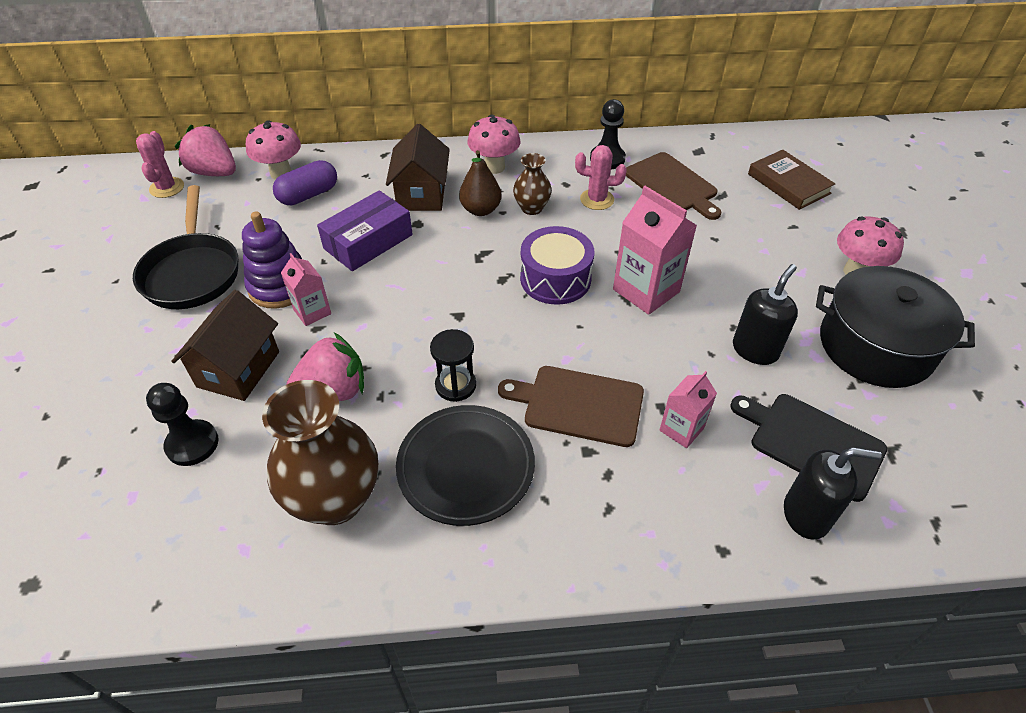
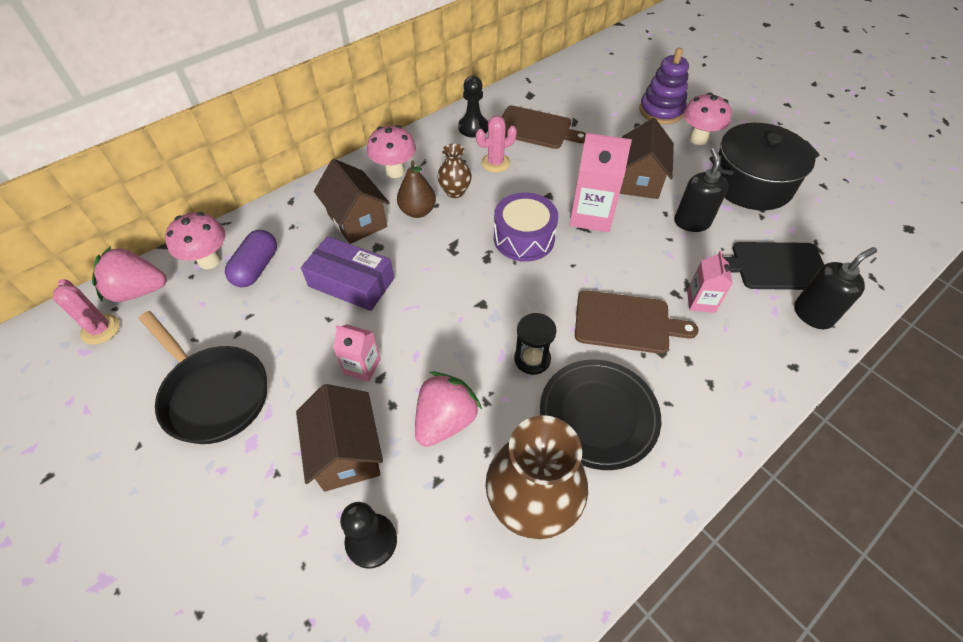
camera: 35 degrees left, 5 degrees up
(280, 286) = (311, 361): purple stacking toy -> purple stacking toy (661, 111)
(368, 242) = (351, 282): purple box -> purple box turned 75 degrees counterclockwise
(579, 405) = (626, 322): brown cutting board -> brown cutting board turned 150 degrees counterclockwise
(736, 282) = (639, 180): none -> brown house
(788, 184) = (607, 95): brown book -> none

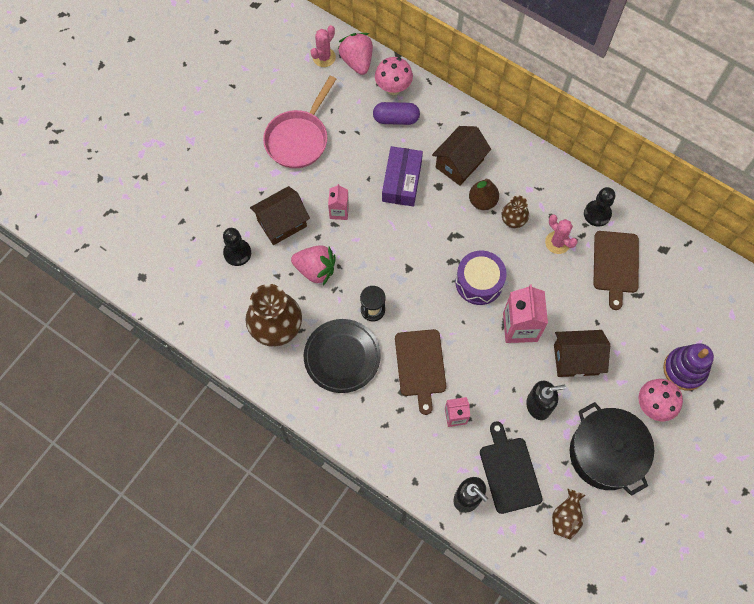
camera: 75 degrees right, 15 degrees up
(213, 394) = (299, 139): black pan -> pink pan
(395, 171) = (520, 171): pink mushroom -> none
(828, 230) = (565, 517): none -> brown vase

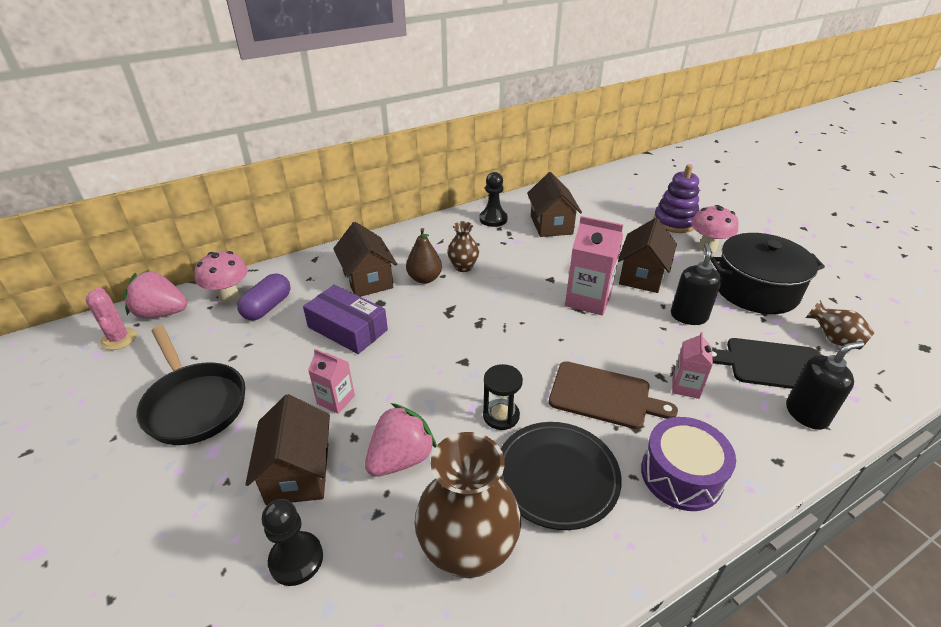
camera: 65 degrees left, 30 degrees down
(299, 139) = (194, 404): pink pan -> black pan
(479, 282) = (518, 311): purple drum -> purple drum (681, 475)
(557, 242) = (506, 248): pink cactus -> none
(615, 264) = (551, 225): brown cutting board -> brown house

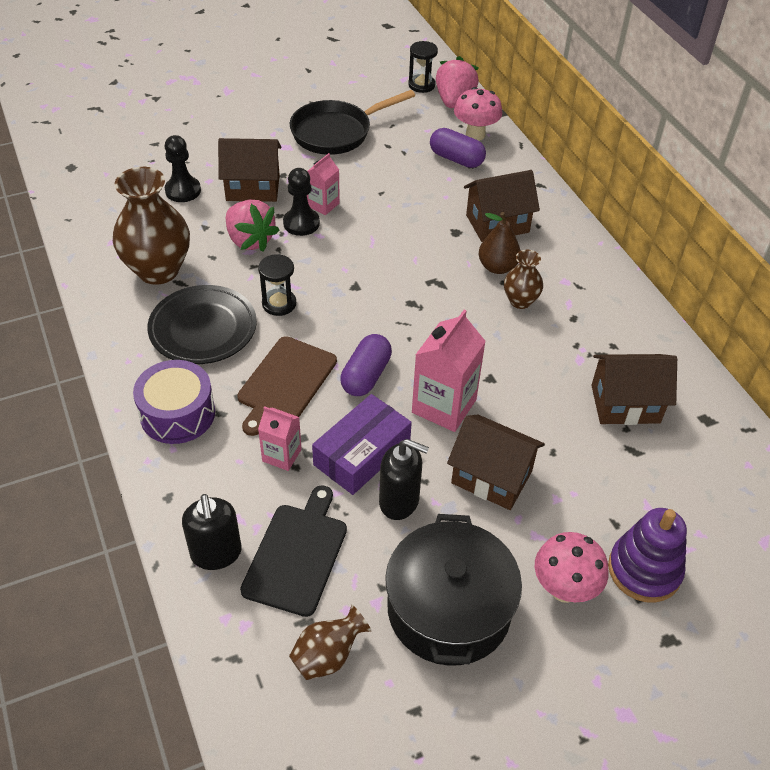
camera: 95 degrees right, 10 degrees up
(119, 339) = (421, 85): pink cactus -> black hourglass
(347, 328) = (417, 210): purple box -> purple box (362, 453)
(493, 219) = (637, 342): black pawn -> black pawn (301, 223)
(574, 344) = (366, 376): none -> purple capsule

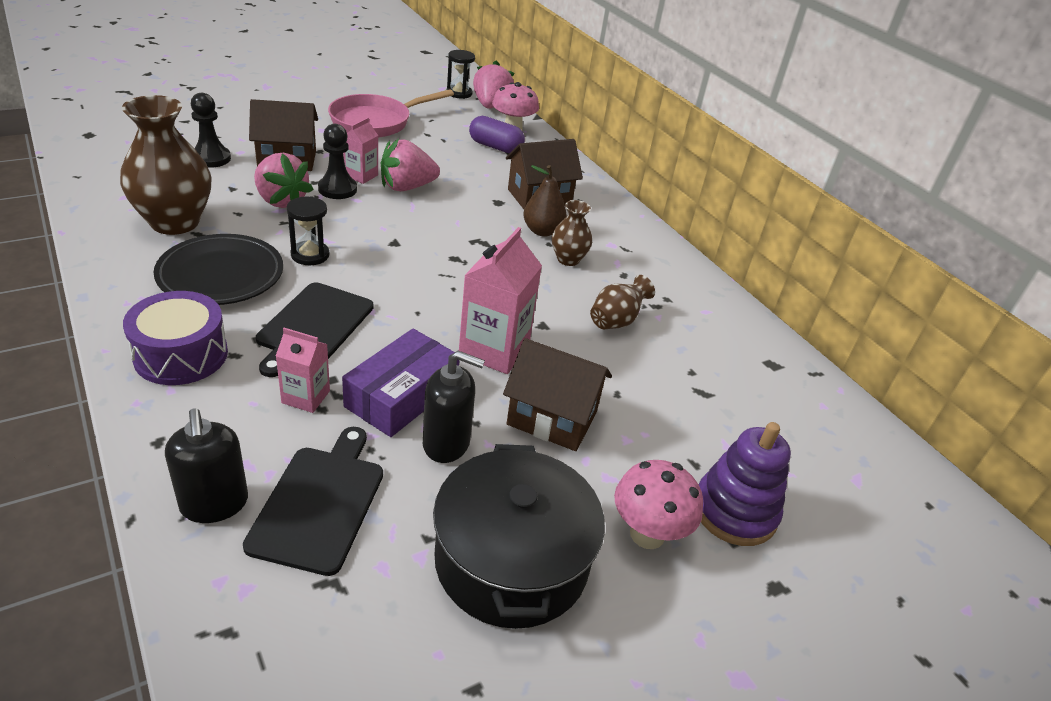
camera: 10 degrees left, 10 degrees down
(285, 382) = (313, 326): brown cutting board -> black cutting board
(328, 656) = (357, 623): brown vase -> brown vase (616, 321)
(336, 132) = (375, 122): black pan -> pink pan
(366, 376) = (406, 321): purple capsule -> none
(367, 217) = (407, 187): none -> pink strawberry
(625, 404) = (687, 349): brown house -> none

